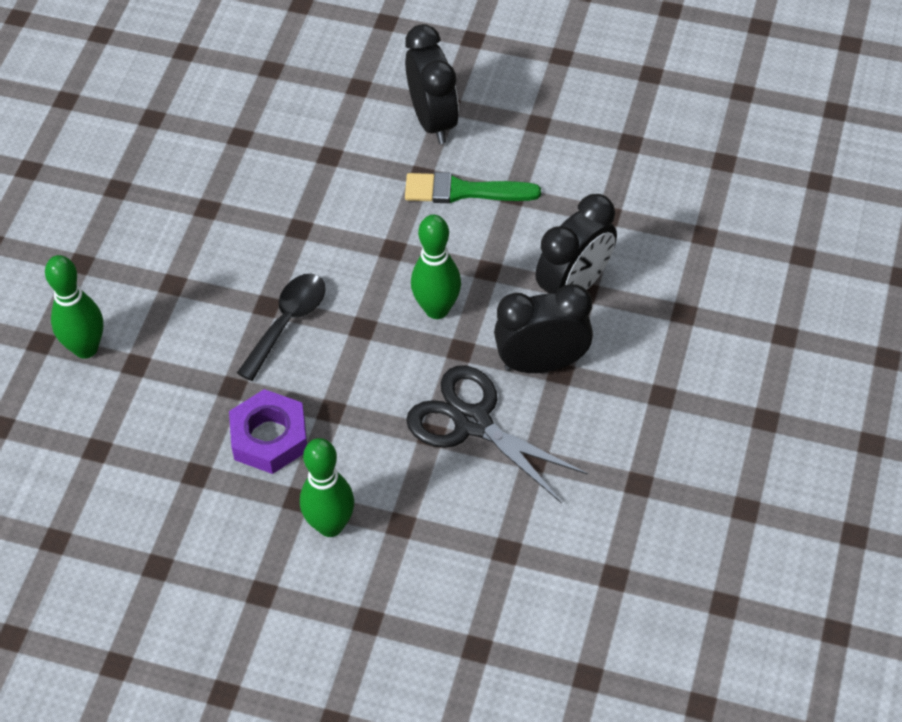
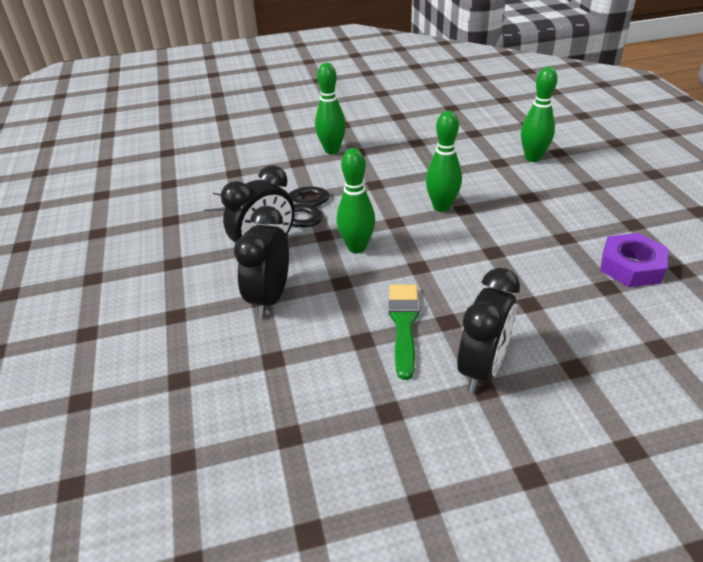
camera: 150 degrees right, 15 degrees down
(269, 437) = (396, 164): purple nut -> purple nut (631, 266)
(288, 322) = (441, 207): black spoon -> green bowling pin
(433, 120) = (482, 368): black clock -> black clock turned 105 degrees counterclockwise
(464, 191) = (404, 324): green brush -> green brush turned 60 degrees counterclockwise

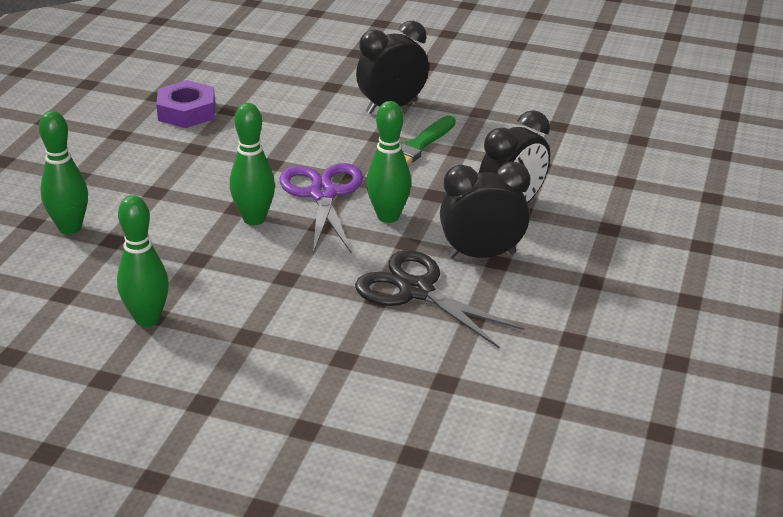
camera: 150 degrees left, 5 degrees down
(332, 150) = (276, 356): green bowling pin -> green bowling pin (147, 319)
(422, 243) = (323, 194): none -> purple scissors

